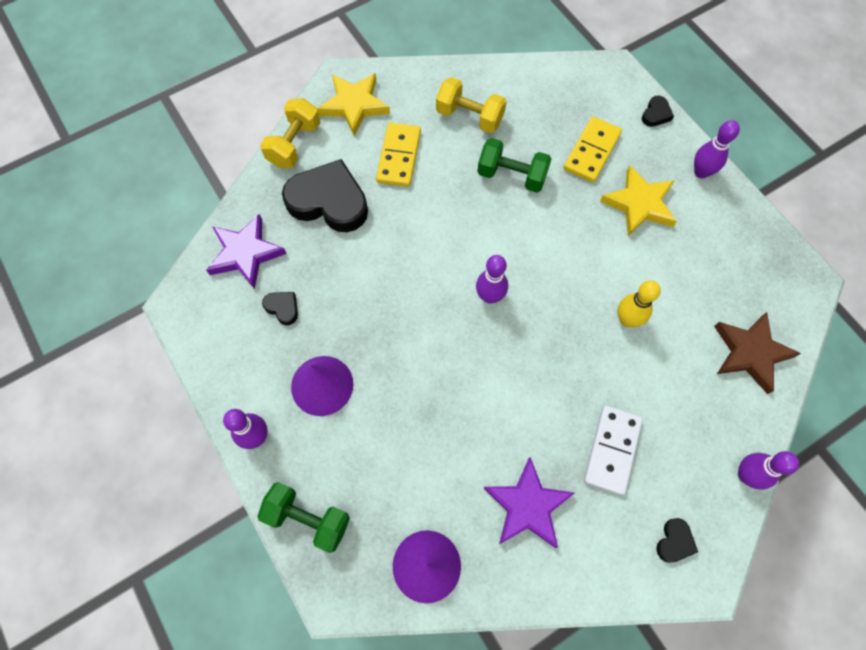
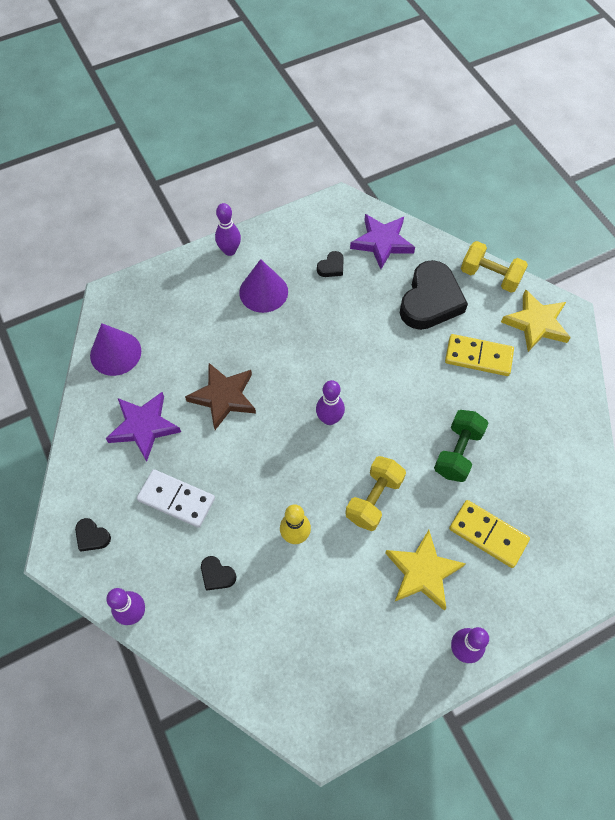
camera: 95 degrees right, 5 degrees down
(308, 519) = (164, 281): green dumbbell -> none
(469, 117) = (527, 421): yellow dumbbell -> yellow dumbbell (374, 499)
(656, 114) = (540, 614): black heart -> black heart (217, 575)
(750, 353) = (248, 649): brown star -> brown star (224, 397)

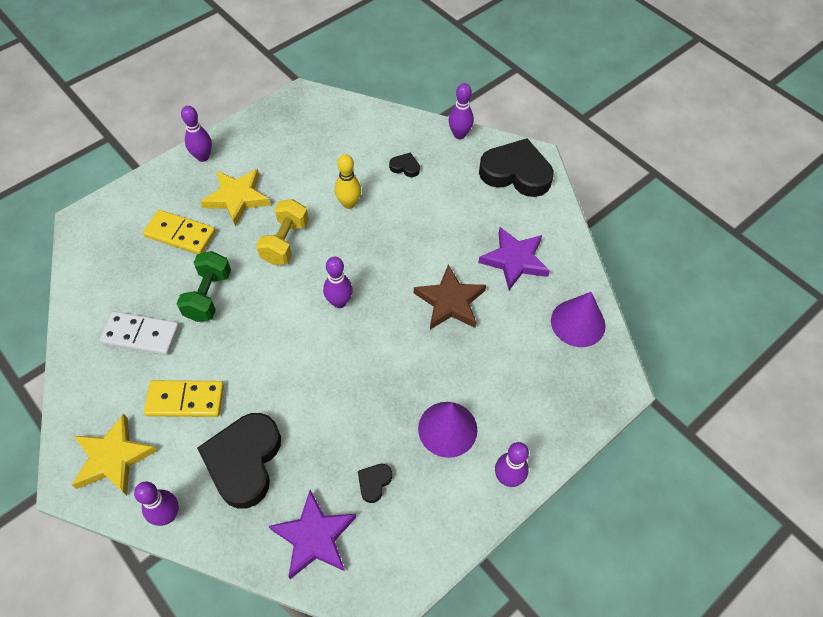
camera: 165 degrees right, 5 degrees down
(92, 536) = (516, 173): black heart -> black heart, size x2.34
(176, 499) = (459, 210): white domino -> white domino (141, 335)
(490, 276) = (167, 515): yellow dumbbell -> purple bowling pin

